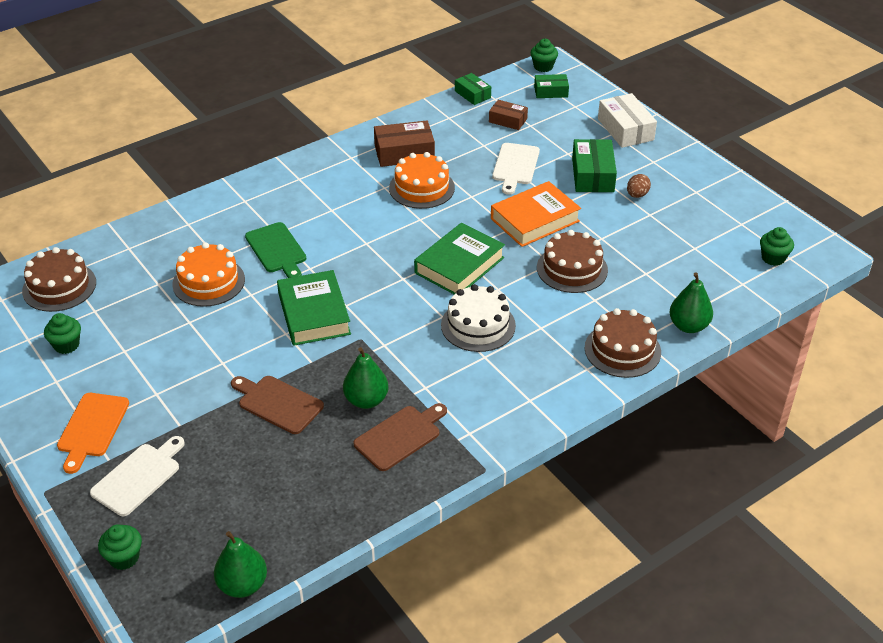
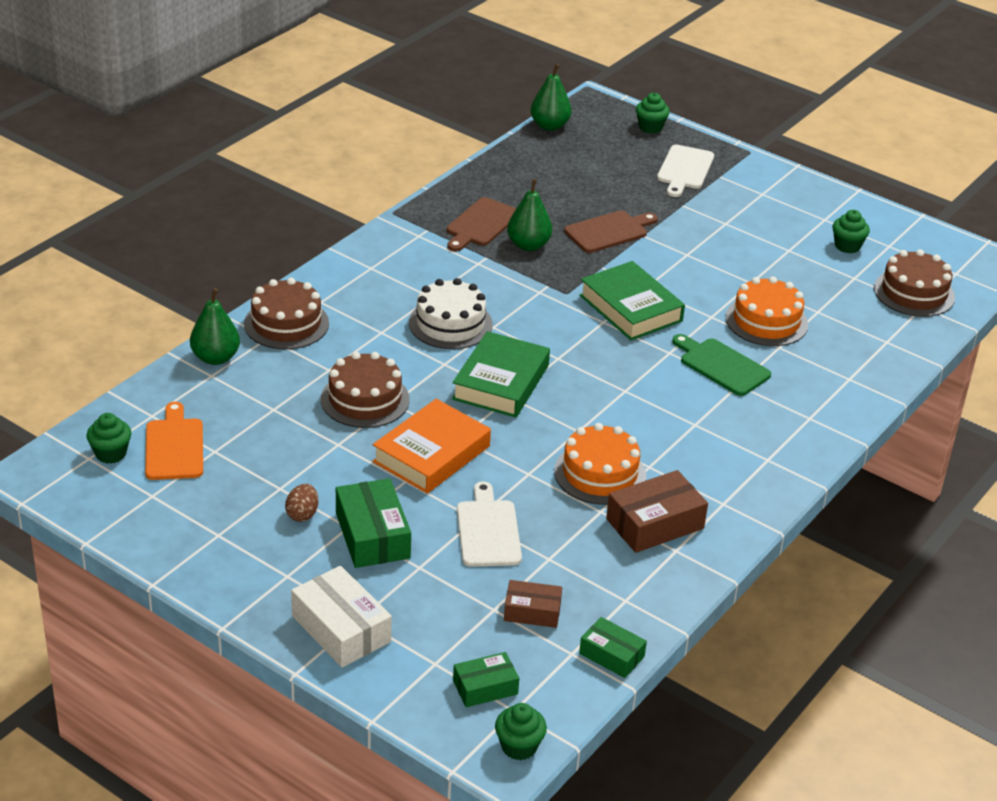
camera: 160 degrees right, 5 degrees down
(92, 428) = (756, 193): orange cutting board -> orange cutting board (174, 446)
(278, 403) = (608, 231): brown cutting board -> brown cutting board turned 45 degrees counterclockwise

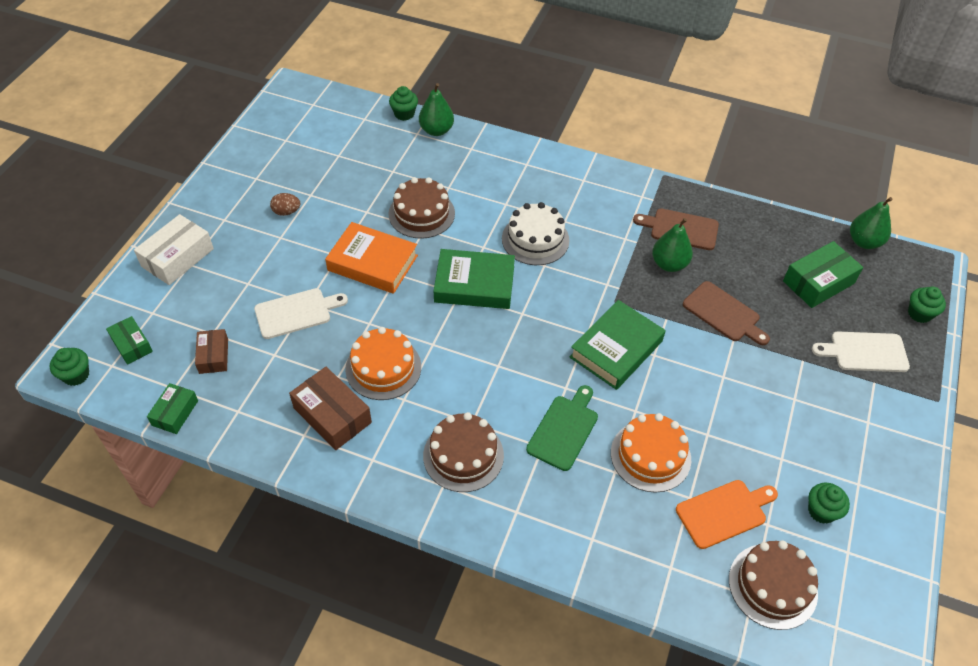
camera: 75 degrees right, 15 degrees up
(111, 454) = (320, 112): green cupcake -> green cupcake (404, 114)
(174, 446) = (336, 136): orange cutting board -> orange cutting board (724, 512)
(286, 323) = (491, 153): brown cake -> brown cake (463, 455)
(372, 535) = (274, 251): green box -> green box (818, 282)

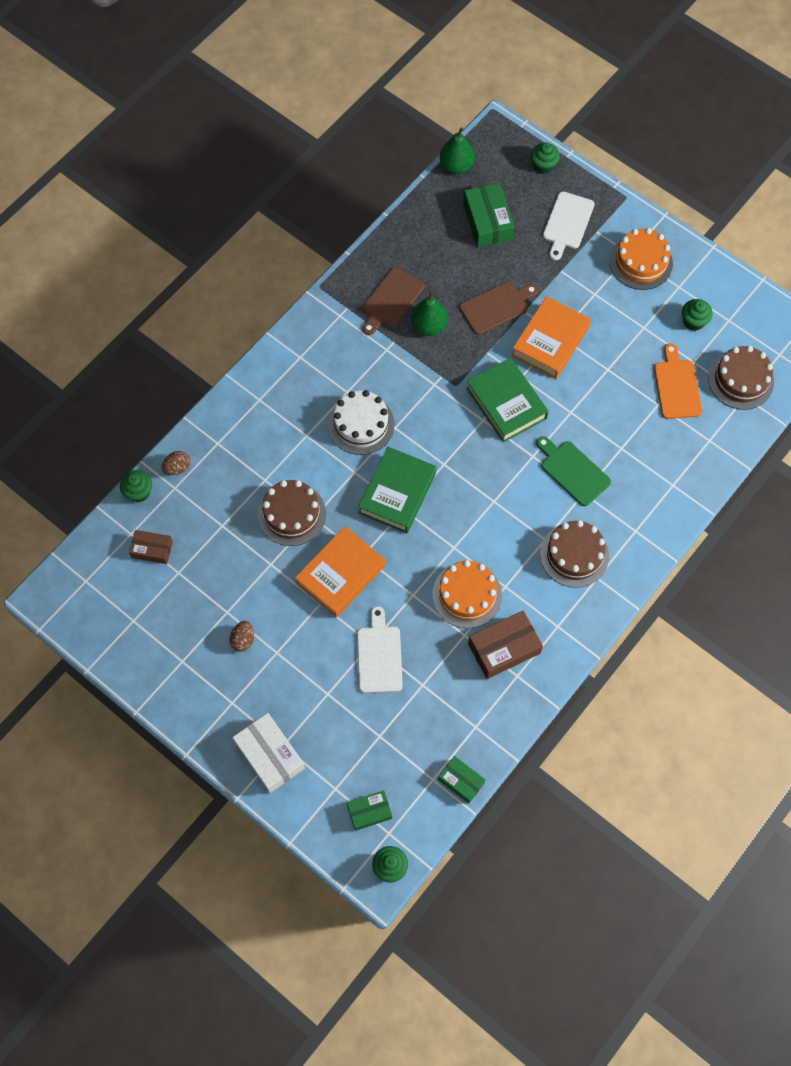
camera: 70 degrees left, 15 degrees up
(213, 356) = (407, 738): brown box -> brown box (152, 549)
(436, 130) = (177, 468): green pear -> brown egg
(650, 455) = (614, 417): orange cake -> orange cake (641, 262)
(711, 371) = (550, 341): none -> orange book

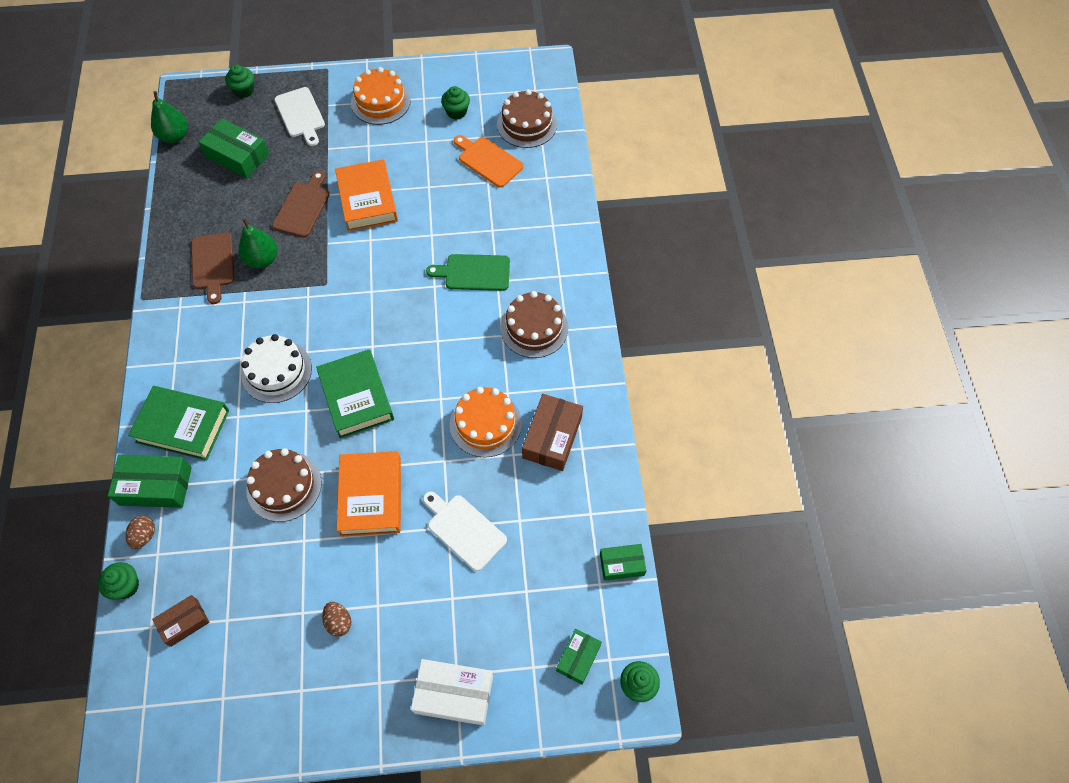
camera: 45 degrees left, 5 degrees down
(212, 438) = (155, 486): none -> green box
(506, 403) = (377, 266): green book -> green book (183, 426)

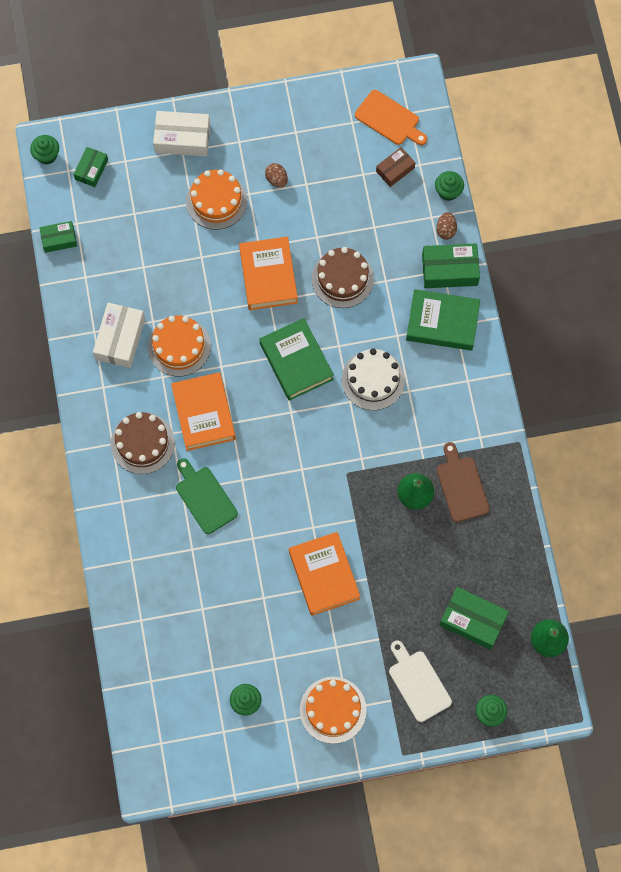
camera: 175 degrees right, 10 degrees up
(303, 207) = (388, 560): brown cutting board -> none
(420, 599) = (216, 201): none -> orange cake
(464, 530) = (187, 255): white cutting board -> none
(466, 351) = (203, 413): none -> orange book
(474, 272) = (205, 498): green cutting board -> green cutting board turned 120 degrees counterclockwise
(488, 161) = (204, 636): orange cutting board -> orange cutting board (389, 119)
(527, 124) = (166, 691): brown cake -> none
(552, 437) = (120, 339): brown box -> white box

